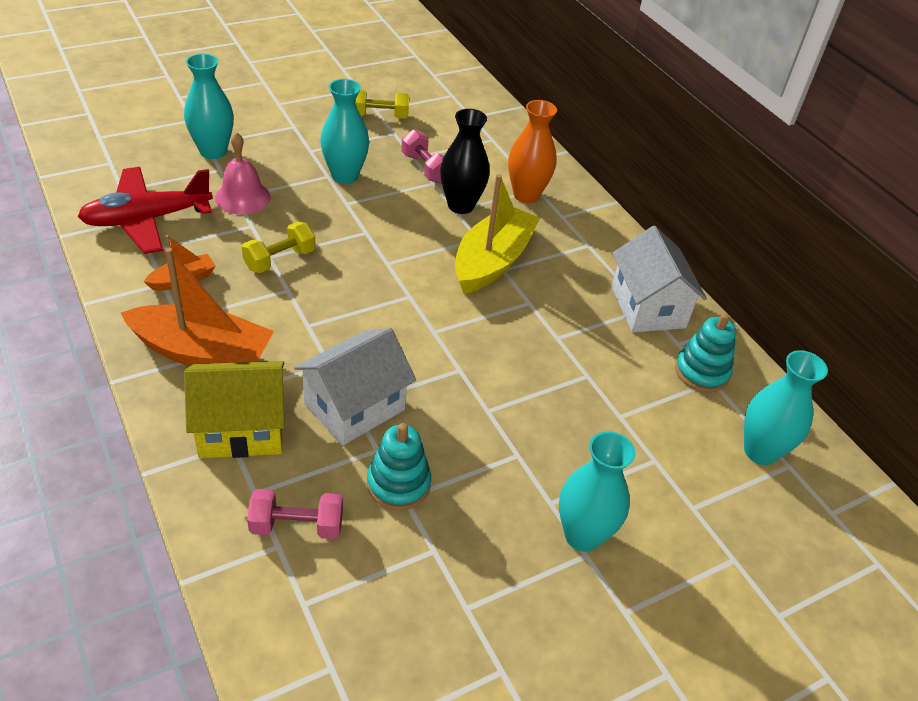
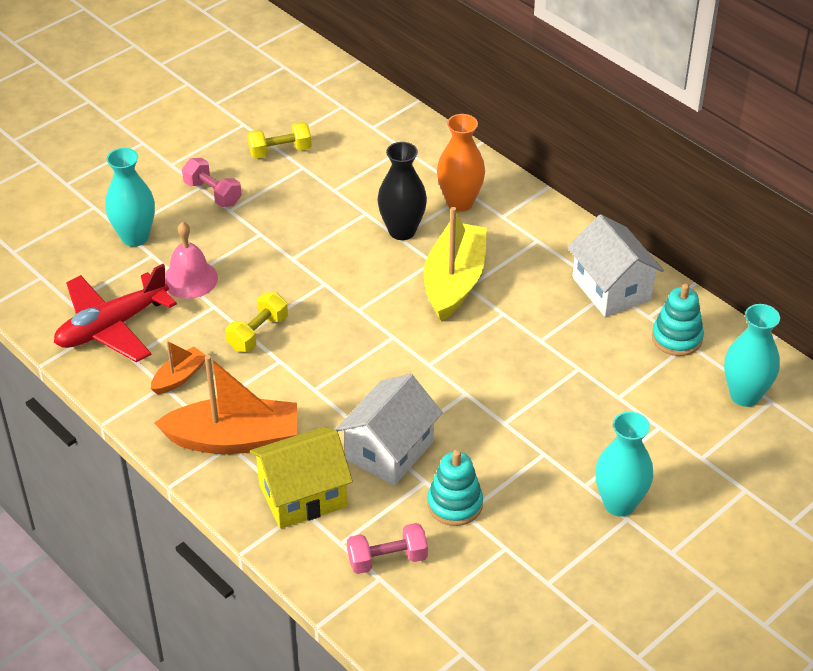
camera: 10 degrees left, 0 degrees up
(344, 176) = (276, 229): turquoise vase -> none
(425, 168) = (351, 199): pink dumbbell -> pink dumbbell (212, 193)

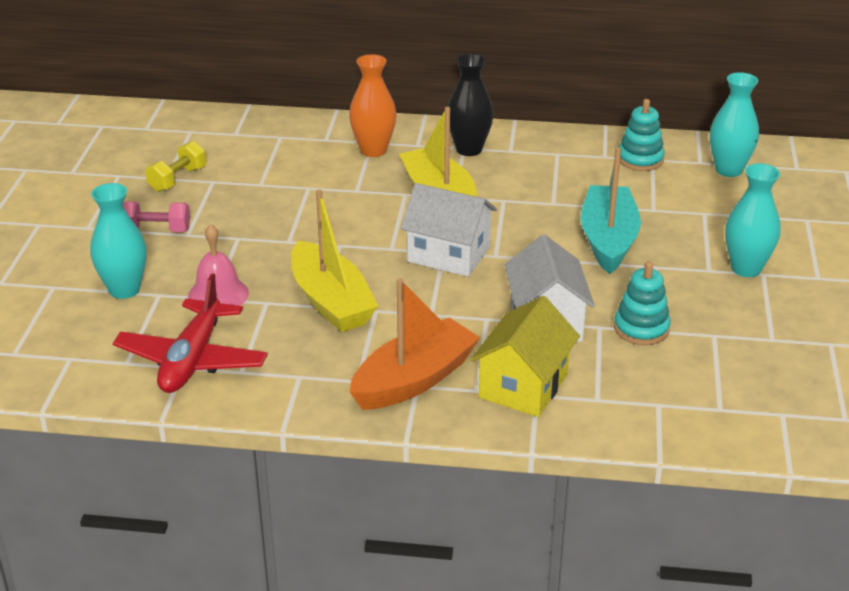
camera: 40 degrees left, 10 degrees down
(179, 377) = (306, 363): orange boat -> none
(258, 333) = (331, 302): yellow dumbbell -> yellow boat
(387, 559) = (646, 389): pink dumbbell -> none
(402, 231) = (354, 186): black vase -> black vase (469, 149)
(539, 404) = (608, 240): none -> turquoise boat
(611, 288) = (556, 152): white house -> white house (448, 254)

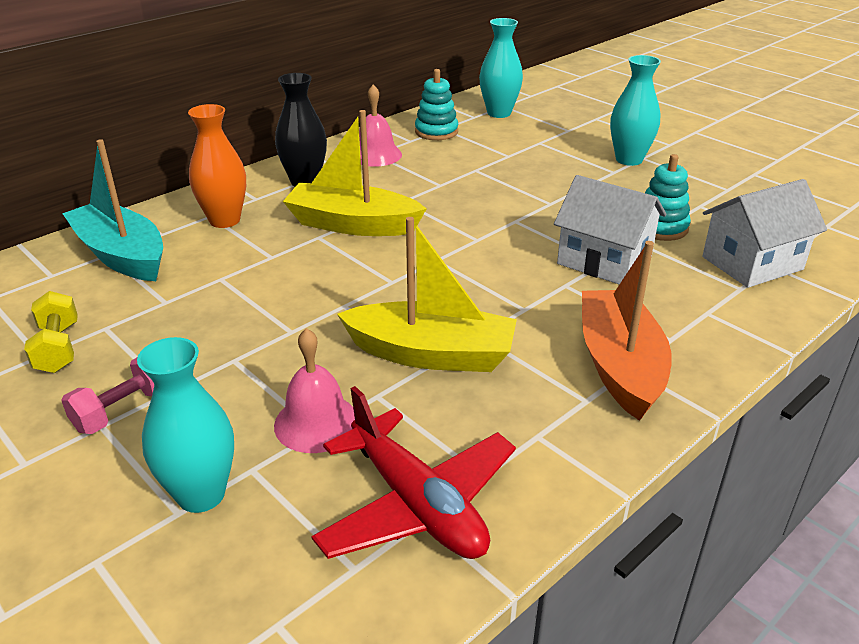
camera: 50 degrees left, 0 degrees up
(448, 254) = (444, 259): white house -> white house (752, 263)
(523, 385) = (687, 313): yellow house -> none
(555, 155) = (376, 155): none -> pink bell
(608, 240) = (523, 187): turquoise boat -> turquoise boat (122, 255)

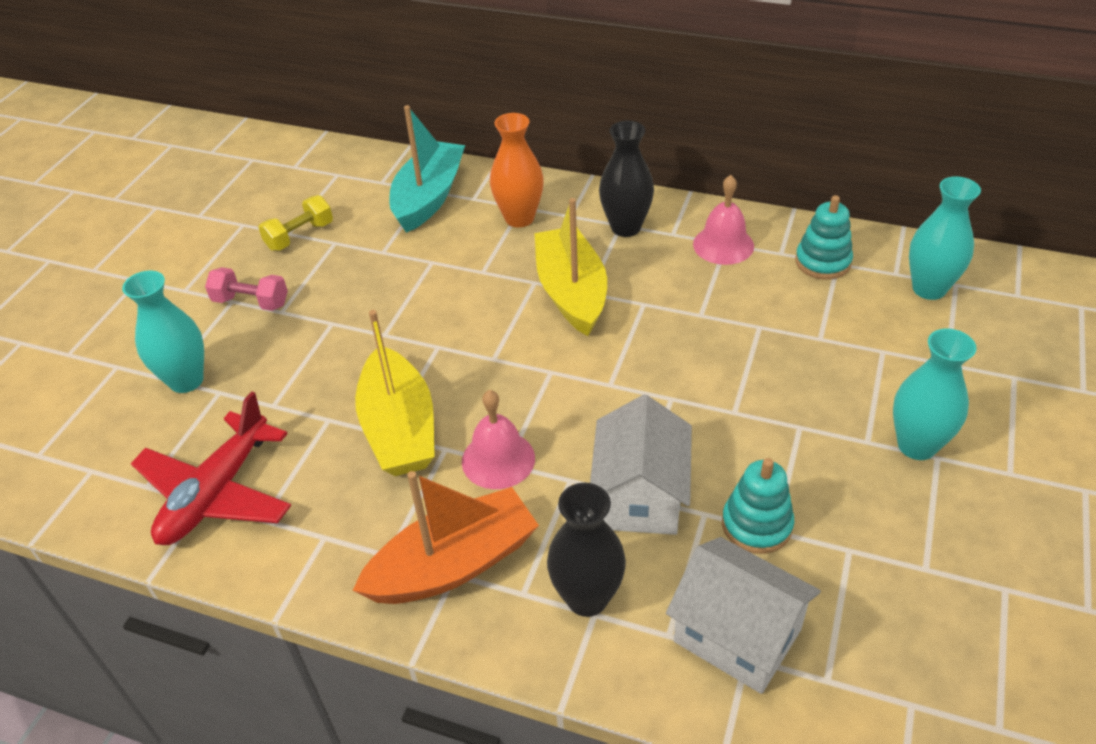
camera: 65 degrees right, 10 degrees up
(316, 423) = (281, 400): pink bell -> pink bell (498, 459)
(690, 311) = (587, 598): none -> black vase

